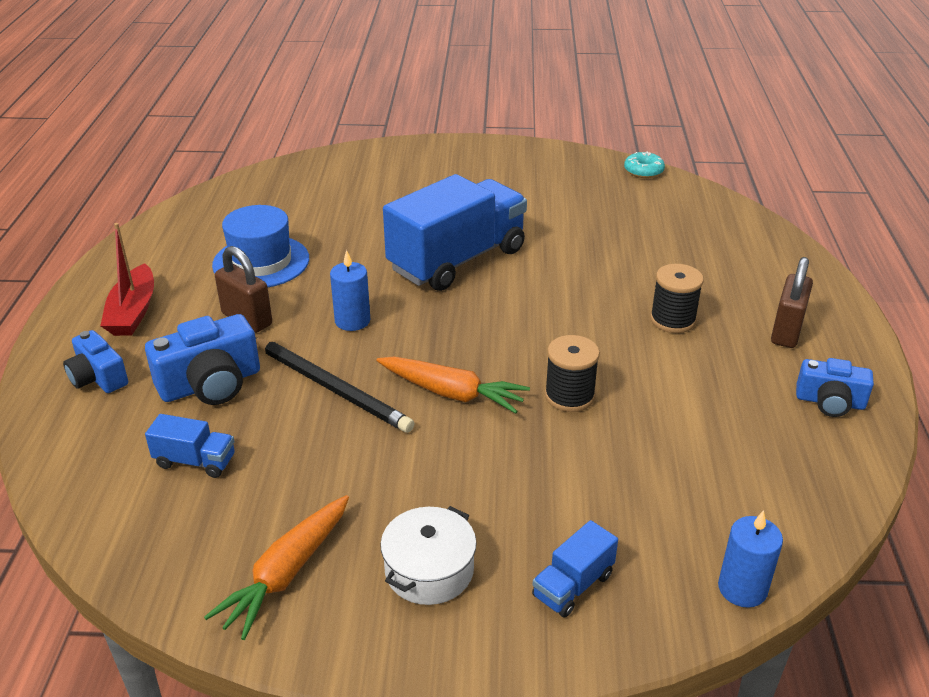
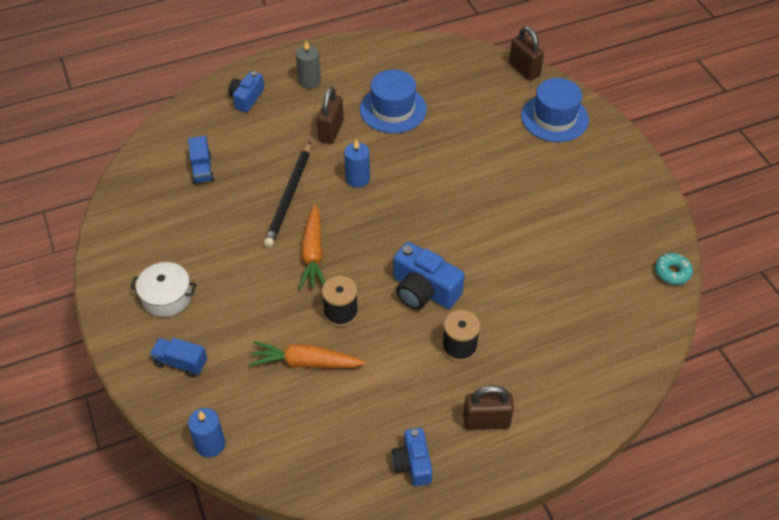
camera: 65 degrees right, 15 degrees up
(133, 312) = (309, 81): red boat -> grey candle
(211, 384) = (265, 145): blue camera -> blue camera (424, 290)
(287, 573) = (142, 241): orange carrot -> orange carrot (306, 362)
(296, 164) = (524, 70): none -> brown padlock
(386, 168) = (554, 118): none -> blue hat
(457, 260) = (458, 203): blue truck -> none

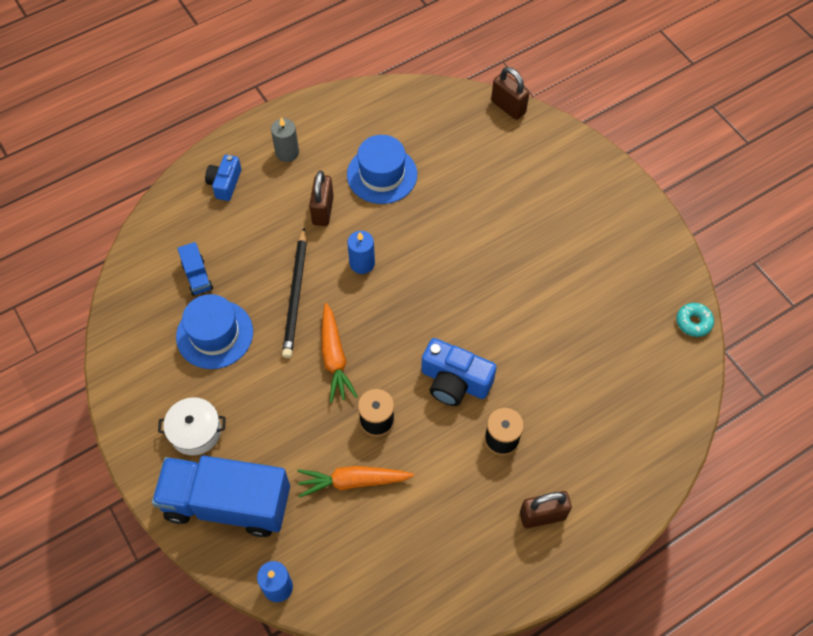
camera: 10 degrees left, 10 degrees up
(181, 363) = (227, 503): blue truck -> blue truck, size x2.33
(413, 463) = (480, 573): blue camera -> none
(554, 118) = (549, 161): blue hat -> blue hat (214, 334)

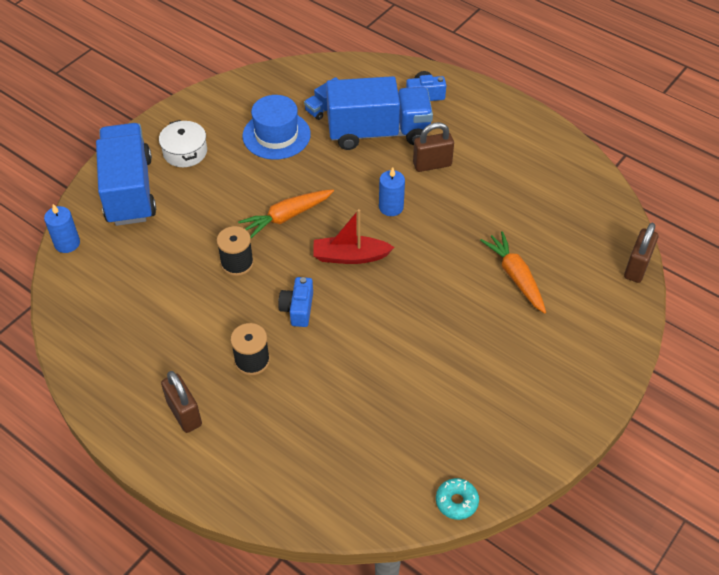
camera: 70 degrees right, 10 degrees down
(257, 241) = (378, 132): none -> blue truck
(287, 152) = (479, 123): grey candle -> none
(296, 295) = (336, 173): black pencil -> none
(353, 481) = (174, 264): orange carrot -> orange carrot (515, 277)
(382, 174) = (494, 193): blue hat -> none
(409, 317) = (350, 256): none -> red boat
(454, 382) = (298, 309): blue camera -> blue camera, size x0.65

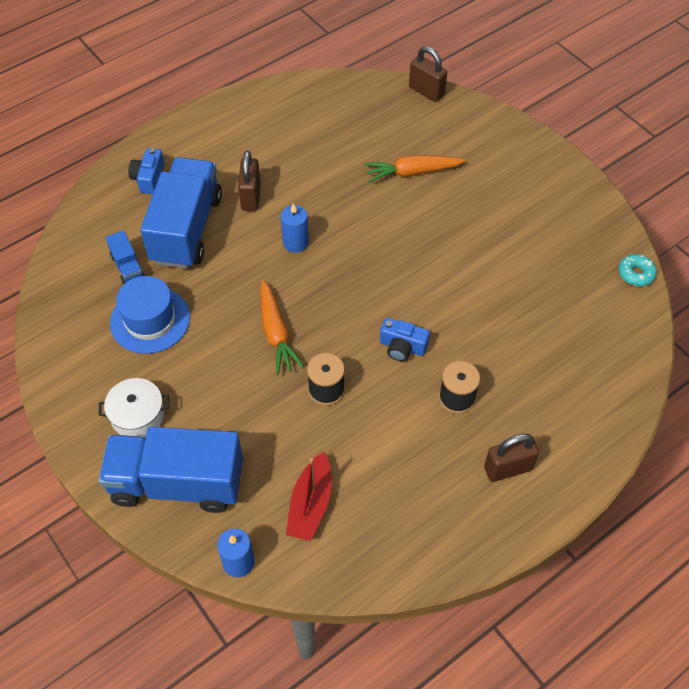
camera: 75 degrees left, 5 degrees up
(350, 256) = (349, 290): red boat -> red boat (310, 504)

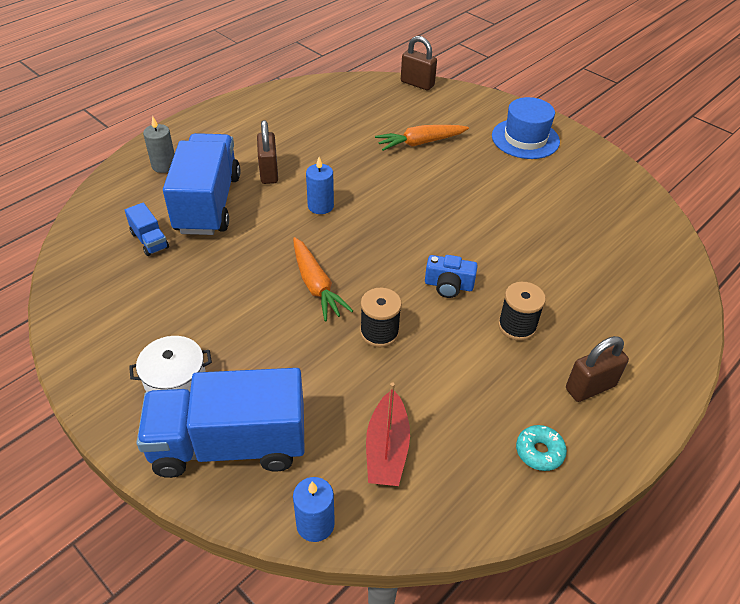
camera: 10 degrees left, 10 degrees down
(149, 178) = (164, 165): blue camera -> grey candle
(150, 320) = (179, 286): blue hat -> blue hat (525, 139)
(635, 274) = (652, 204): turquoise donut -> turquoise donut (539, 452)

